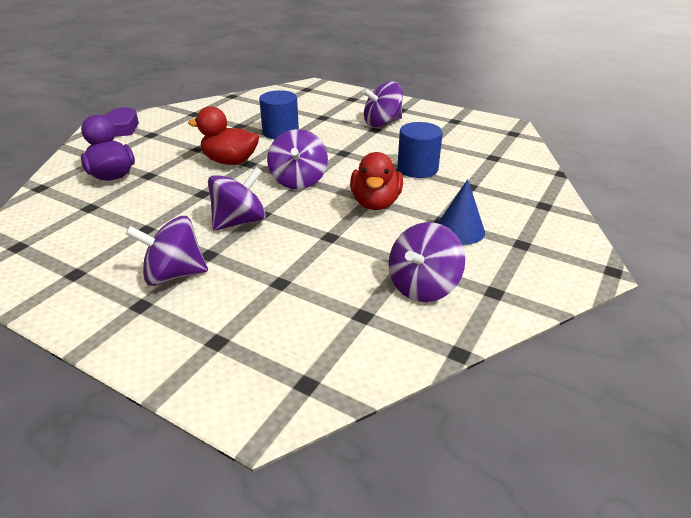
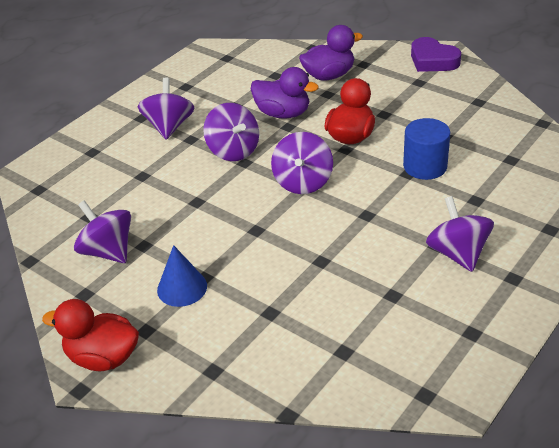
camera: 100 degrees right, 5 degrees up
(176, 197) = (283, 113): none -> purple duck
(298, 180) = (303, 182): purple spinning top -> purple spinning top turned 90 degrees counterclockwise
(375, 203) = (247, 233): red duck -> red duck (103, 357)
(417, 169) = (318, 273): blue cylinder -> none

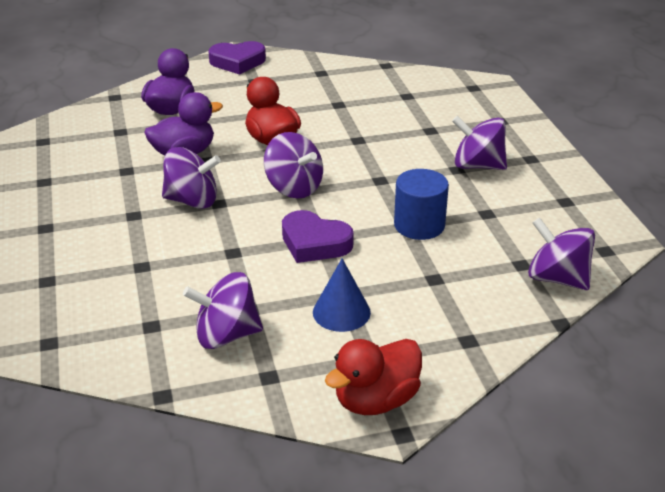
camera: 55 degrees left, 5 degrees down
(169, 126) = (92, 218): purple spinning top -> purple spinning top (557, 278)
(247, 230) = (314, 243): none -> purple heart
(425, 166) = (361, 129): blue cylinder -> blue cylinder (419, 225)

